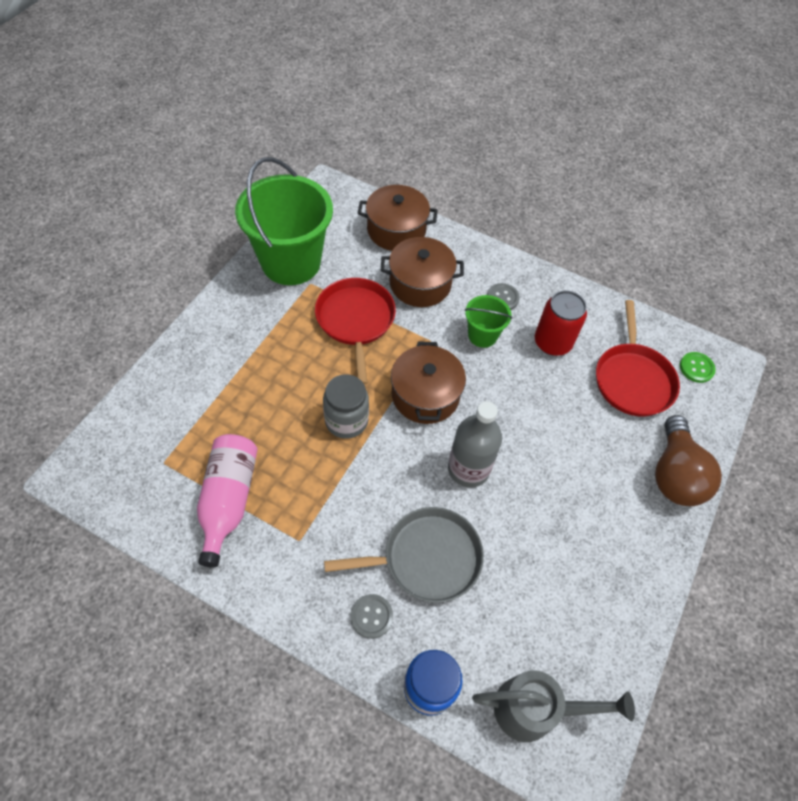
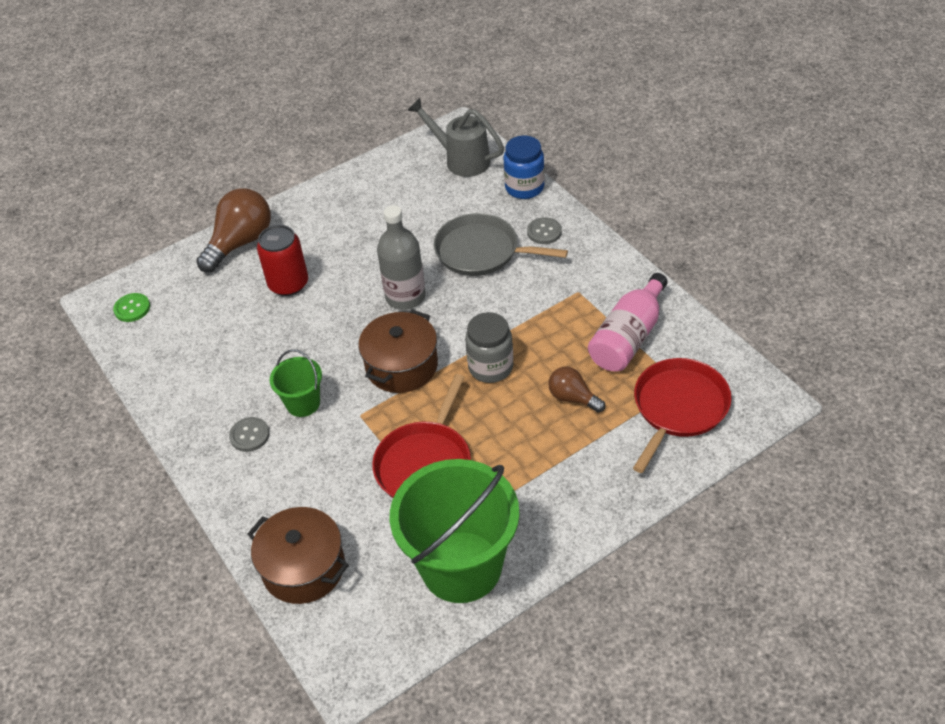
camera: 145 degrees left, 10 degrees down
(260, 416) = (573, 398): none -> brown light bulb
(420, 283) = (325, 483): brown pot -> none
(552, 342) = (240, 373): red can -> red can (288, 284)
(632, 379) = (199, 318): red pan -> red pan (678, 408)

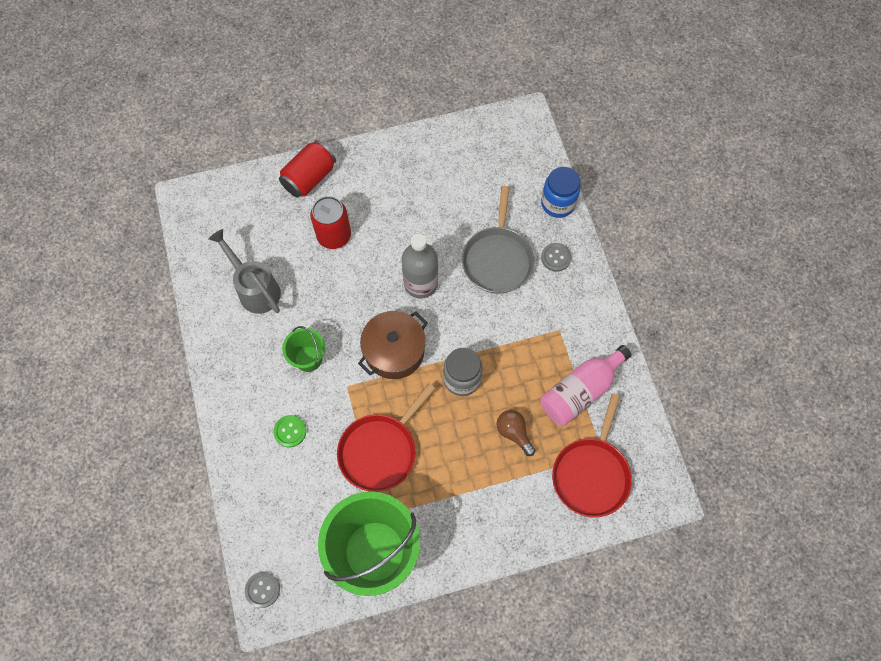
camera: 15 degrees right, 20 degrees up
(132, 308) = (207, 215): green button -> green button (290, 431)
(240, 243) = (309, 178): brown light bulb -> red can
(249, 435) = (260, 373): grey button -> grey button (262, 590)
(303, 568) = (263, 508): brown pot -> none
(461, 160) = (517, 153): grey watering can -> grey watering can (255, 289)
(481, 251) = (497, 259): grey pan -> grey pan turned 120 degrees counterclockwise
(678, 408) = (591, 474): red pan -> red pan turned 150 degrees clockwise

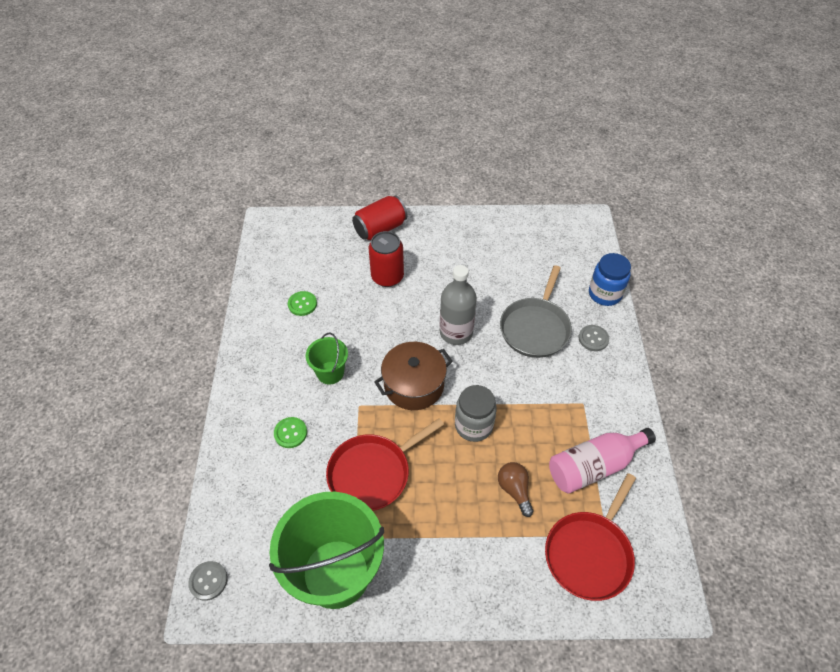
camera: 15 degrees right, 15 degrees down
(255, 289) = (302, 304): grey watering can -> green button

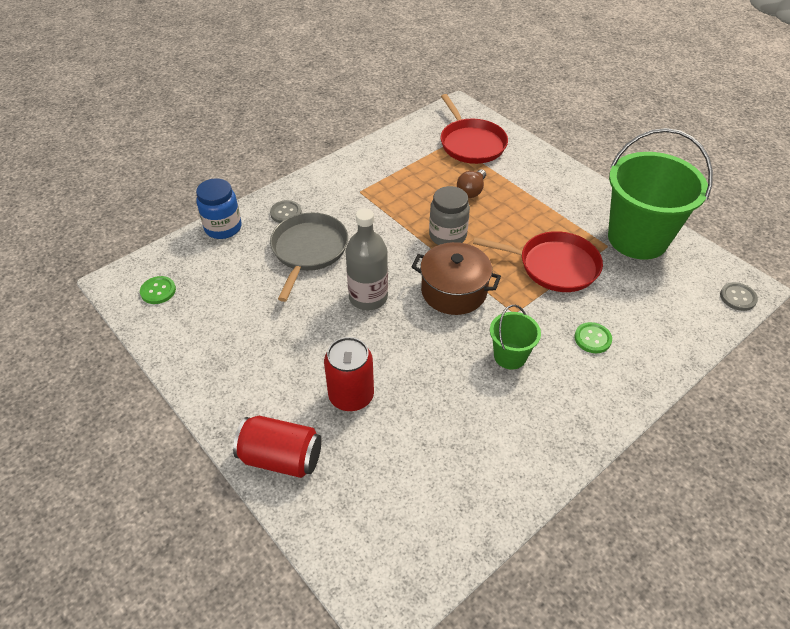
camera: 130 degrees left, 5 degrees down
(302, 304) = (464, 445): green button -> green button (158, 291)
(535, 328) = (308, 250): grey pan -> grey pan turned 60 degrees counterclockwise
(589, 553) = (471, 143): red pan -> red pan turned 75 degrees clockwise
(594, 466) = (407, 165): pink bottle -> none

